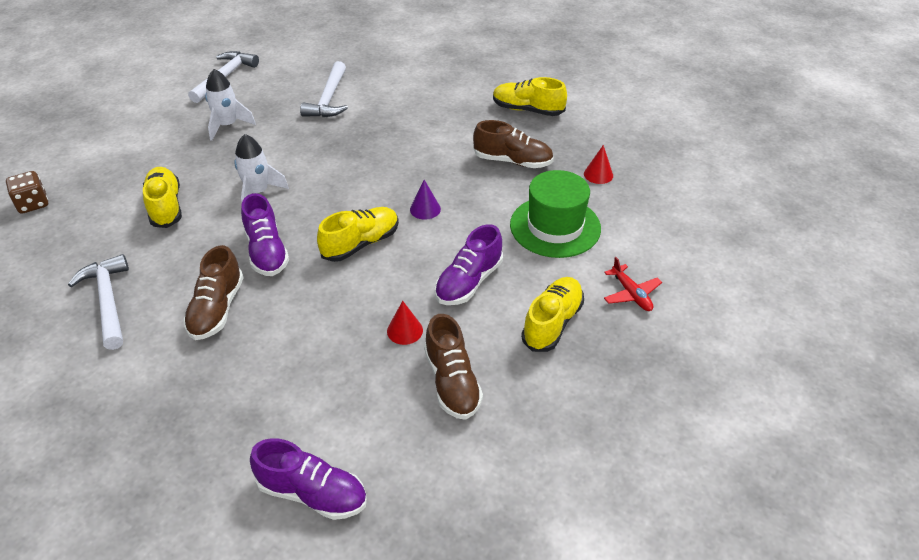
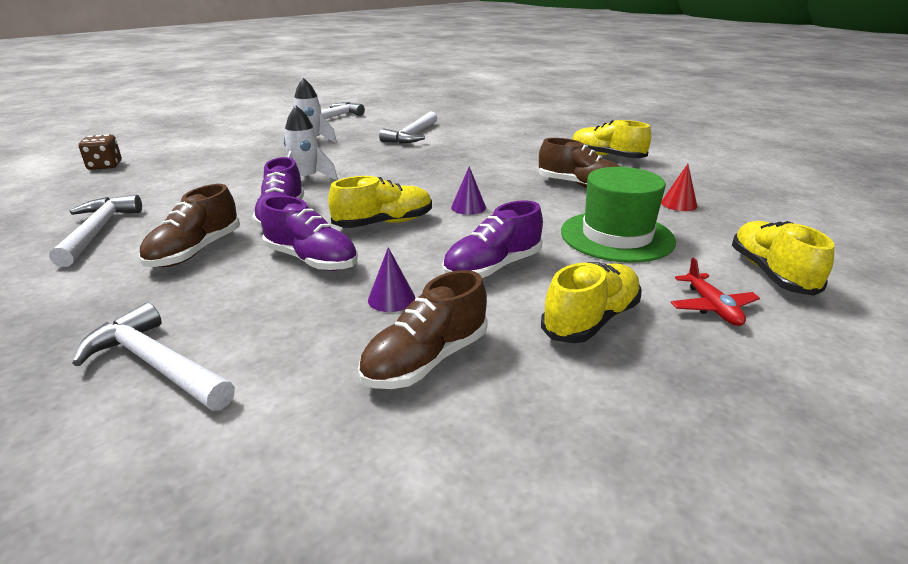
camera: 15 degrees right, 15 degrees down
(166, 207) = (214, 179): yellow shoe -> yellow shoe (771, 273)
(268, 426) = (157, 364): none -> white hammer
(312, 493) = (147, 458): purple shoe -> purple shoe (311, 260)
(404, 330) = (391, 299): red cone -> purple cone
(452, 382) = (426, 360): brown shoe -> brown shoe turned 45 degrees clockwise

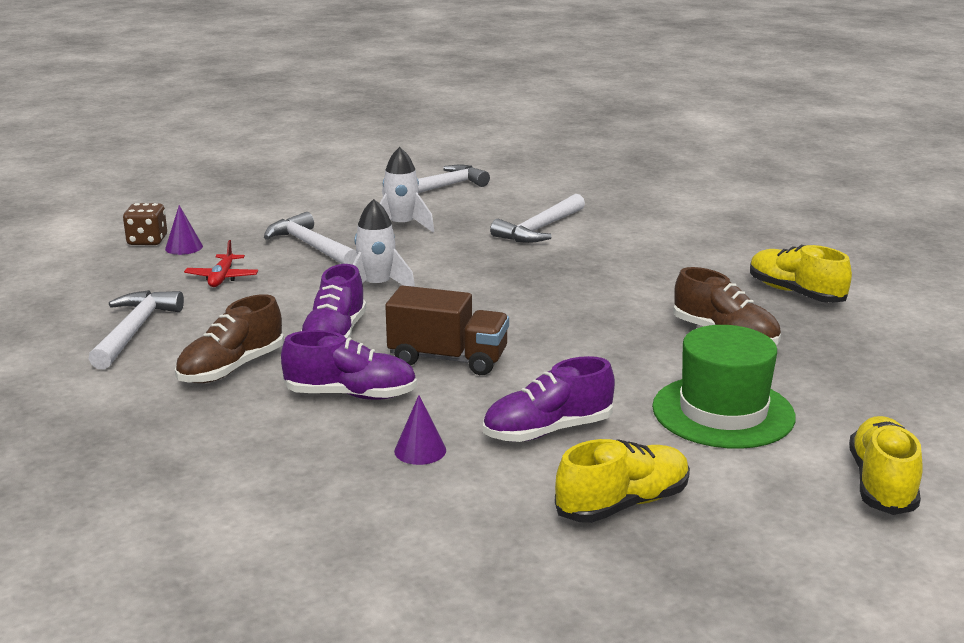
camera: 15 degrees right, 5 degrees down
(157, 364) = (178, 482): white hammer -> white hammer (311, 246)
(311, 260) = (351, 395): purple shoe -> purple shoe turned 45 degrees counterclockwise
(384, 223) = (448, 359): yellow shoe -> brown truck
(426, 360) = (428, 517): brown shoe -> none
(468, 207) = (560, 350): purple cone -> purple cone (184, 247)
(679, 204) = (841, 378): red cone -> none
(712, 307) = (772, 511): red plane -> red plane (222, 278)

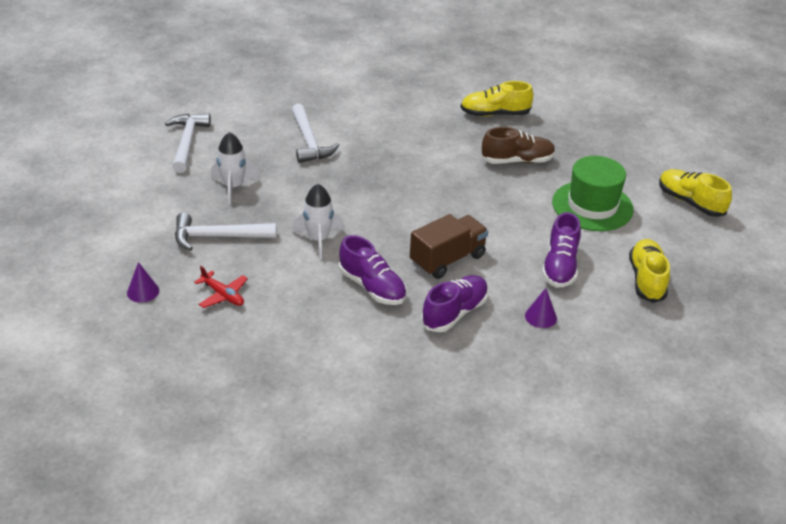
camera: 55 degrees left, 15 degrees up
(134, 331) = (266, 365): white hammer -> none
(147, 241) = (105, 303): brown dice -> none
(231, 368) = (371, 344): brown shoe -> none

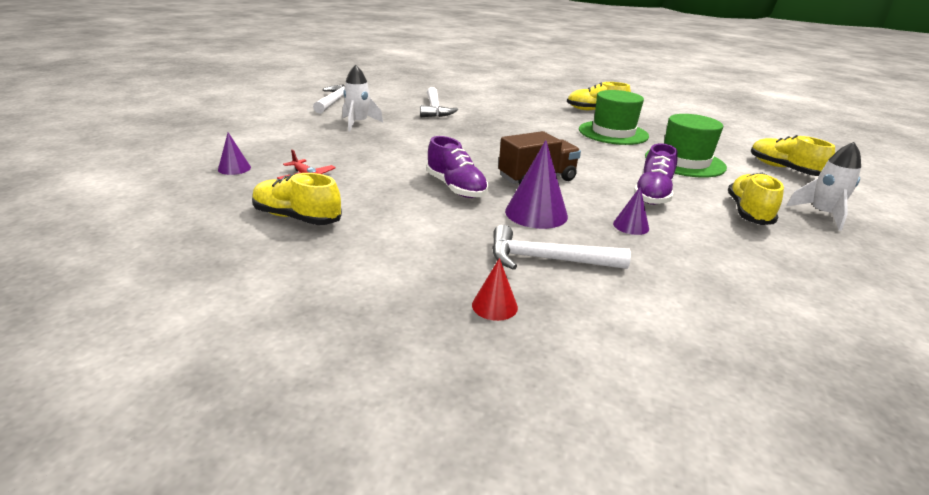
camera: 10 degrees right, 10 degrees down
(218, 237) = (327, 146): white hammer -> white hammer (547, 259)
(241, 354) = (297, 217): none -> yellow shoe
(318, 239) = (417, 156): white rocket -> white rocket (822, 215)
(440, 430) = (494, 306): none -> red cone
(454, 313) = (536, 213): purple shoe -> purple cone
(517, 161) = (613, 133): brown shoe -> green hat

